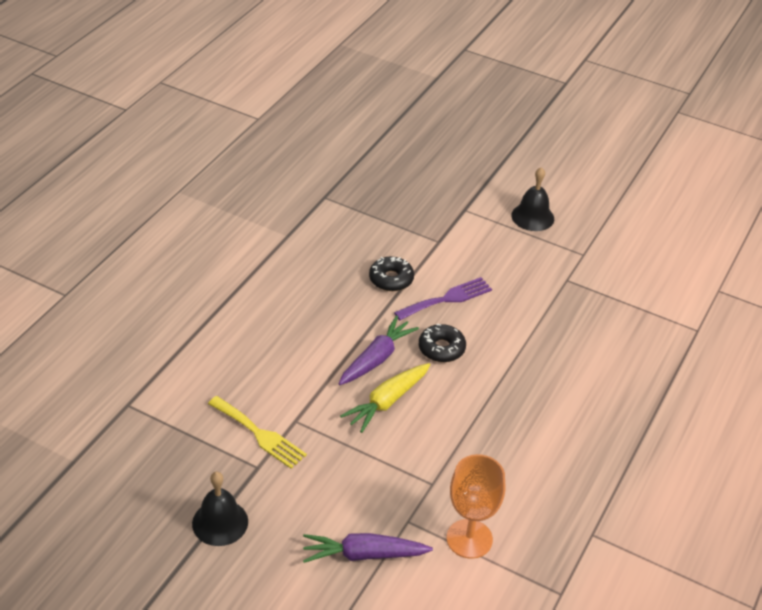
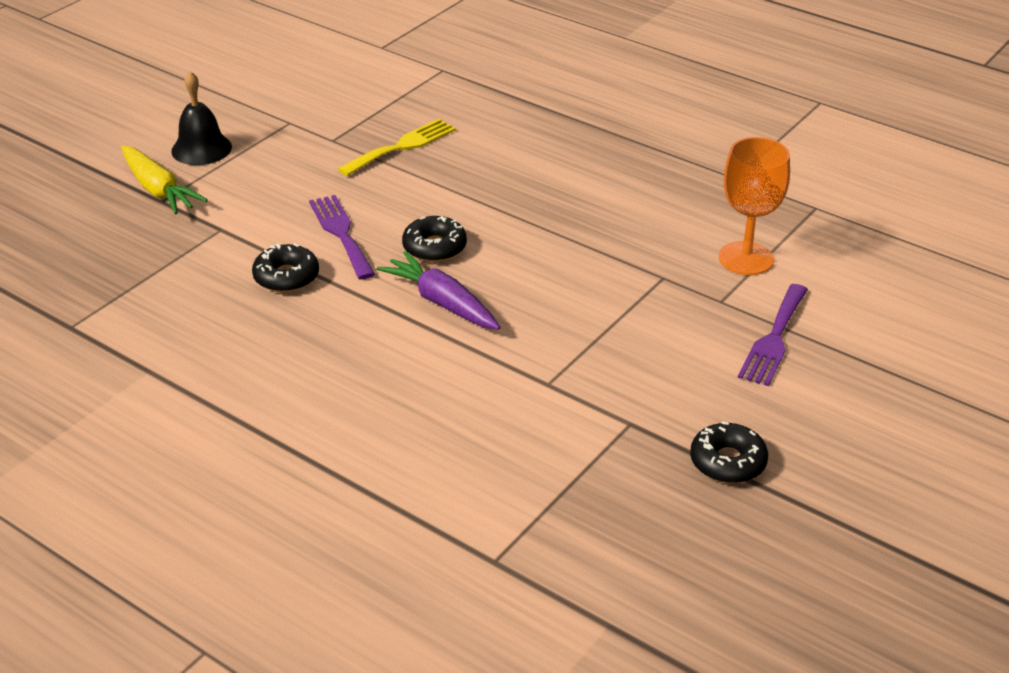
camera: 80 degrees left, 5 degrees down
(220, 522) = (728, 462): black bell -> black donut
(259, 434) = (570, 418): yellow fork -> yellow fork (402, 146)
(364, 554) = (774, 339): purple carrot -> purple fork
(387, 402) = (523, 300): yellow carrot -> yellow carrot (158, 190)

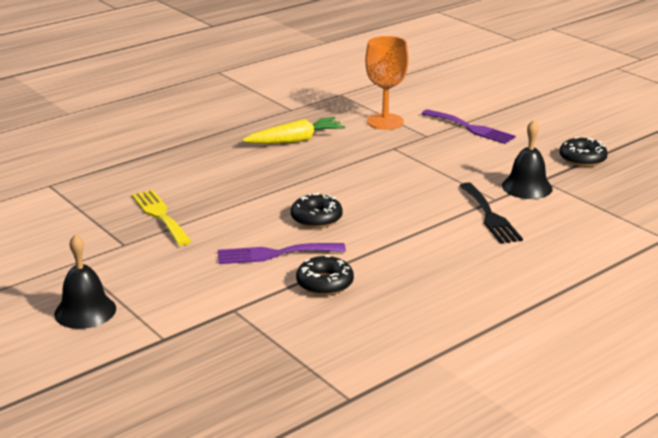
camera: 75 degrees left, 10 degrees down
(158, 190) = (143, 339): yellow carrot -> yellow carrot (295, 140)
(442, 302) = (389, 223): purple carrot -> none
(495, 383) = (490, 216): none -> black fork
(599, 410) = (527, 187): none -> black bell

